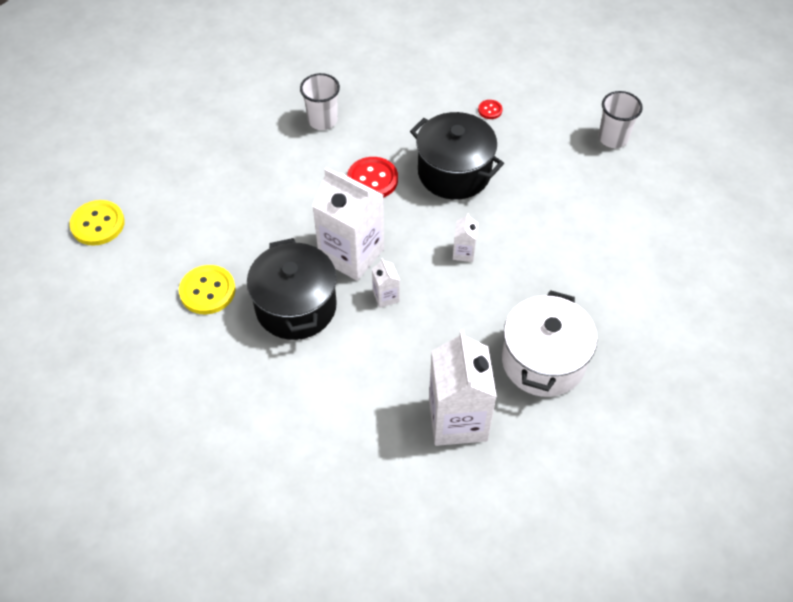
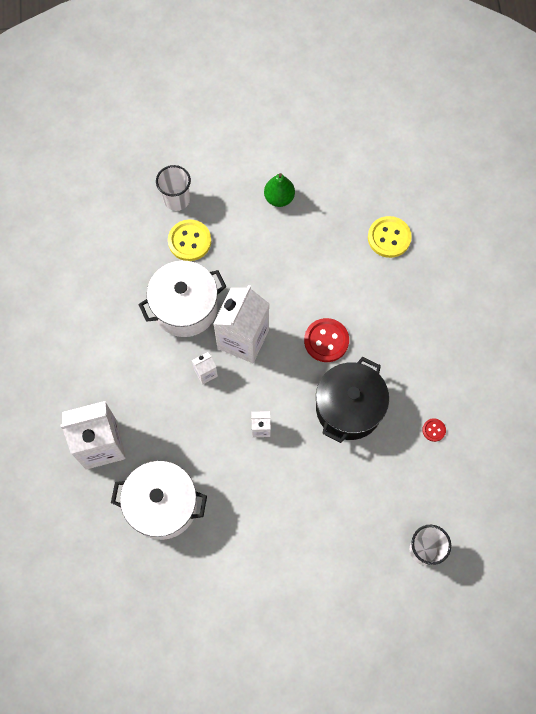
camera: 80 degrees right, 15 degrees up
(98, 224) = (239, 147): yellow button -> yellow button (389, 238)
(182, 195) = (279, 198): none -> green pear
(296, 307) = (185, 308): black pot -> white pot
(322, 120) = (386, 286): white cup -> white cup (177, 200)

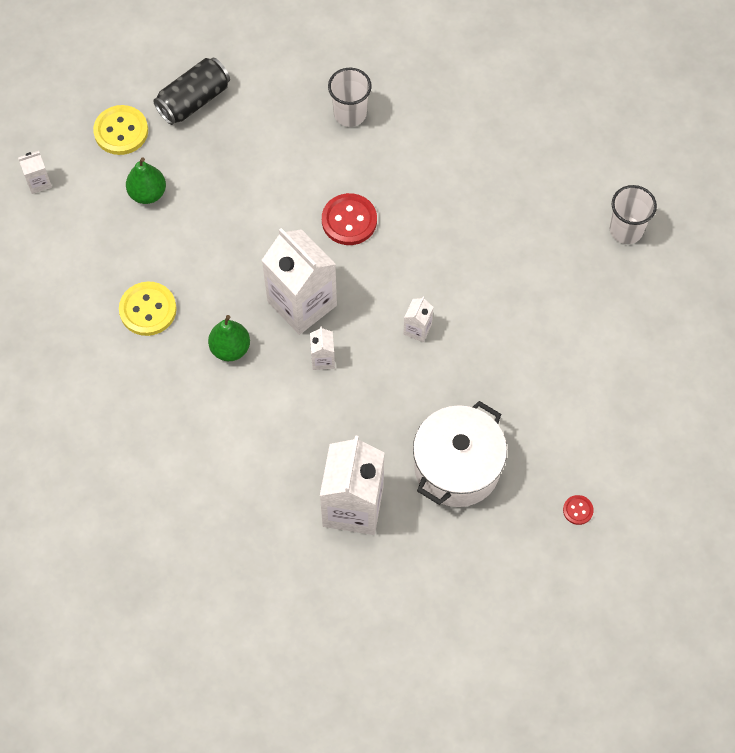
camera: 65 degrees left, 5 degrees down
(177, 200) = (85, 302): white cup -> white cup (350, 114)
(185, 308) = (230, 348): white pot -> green pear
(252, 127) = (38, 182): none -> white carton
(349, 408) = (438, 232): black pot -> none
(369, 192) = (194, 100): none -> black can
(389, 238) = (261, 106): yellow button -> yellow button (121, 131)
(433, 430) = (503, 163): red button -> red button (578, 510)

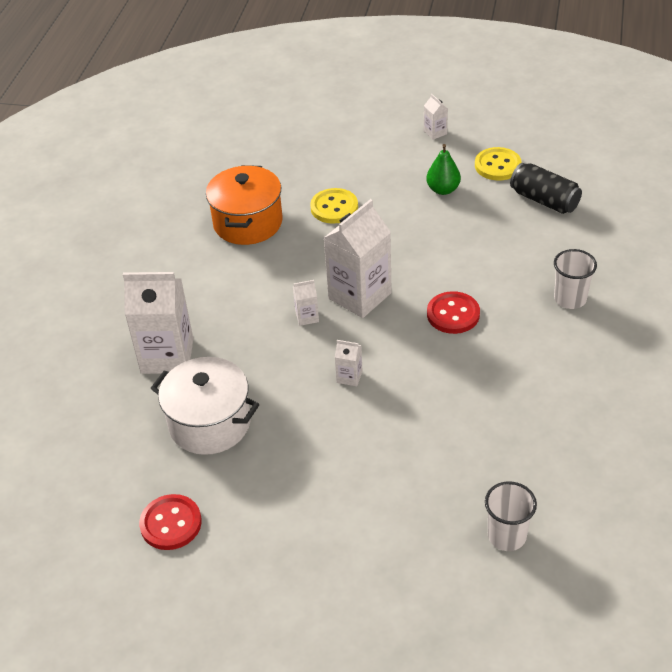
camera: 85 degrees right, 20 degrees down
(150, 406) = (248, 223): none -> orange pot
(230, 348) = (307, 259): green pear -> none
(578, 510) = (171, 523): red button -> red button, size x1.99

